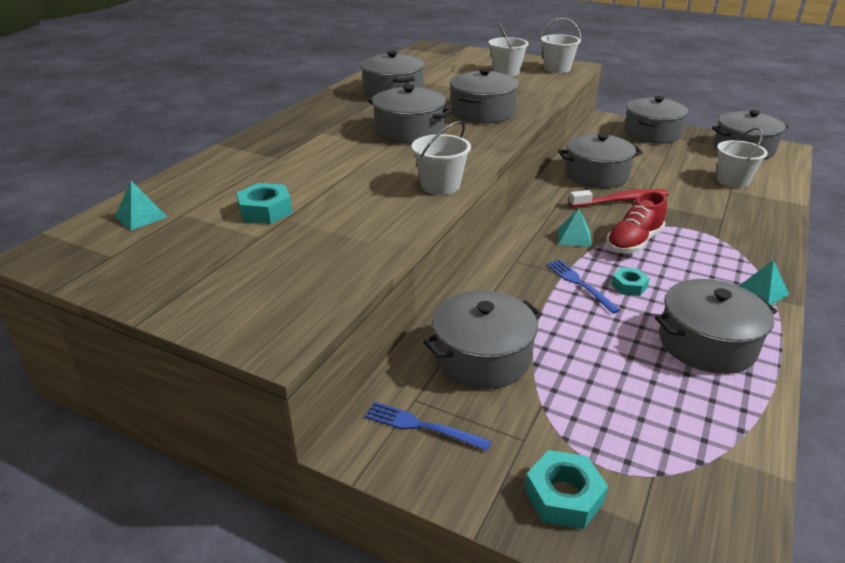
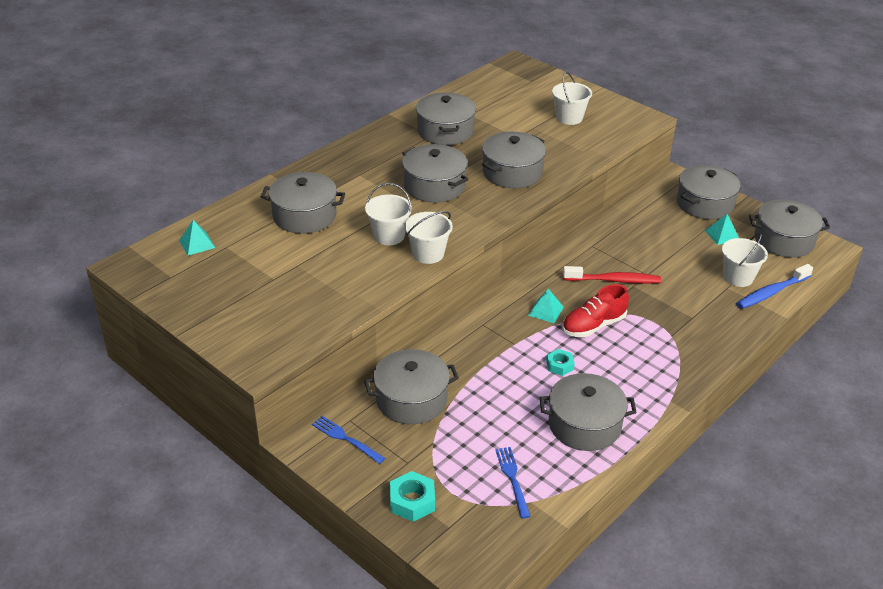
camera: 15 degrees right, 5 degrees up
(265, 211) = (285, 255): turquoise nut -> none
(557, 69) = (624, 120): white bucket -> white bucket (389, 236)
(579, 284) = (521, 355): blue fork -> blue fork (512, 479)
(596, 175) = (611, 247): grey pot -> grey pot (304, 216)
(761, 291) = (665, 392): turquoise pyramid -> turquoise pyramid (722, 235)
(773, 188) = (771, 292): none -> blue toothbrush

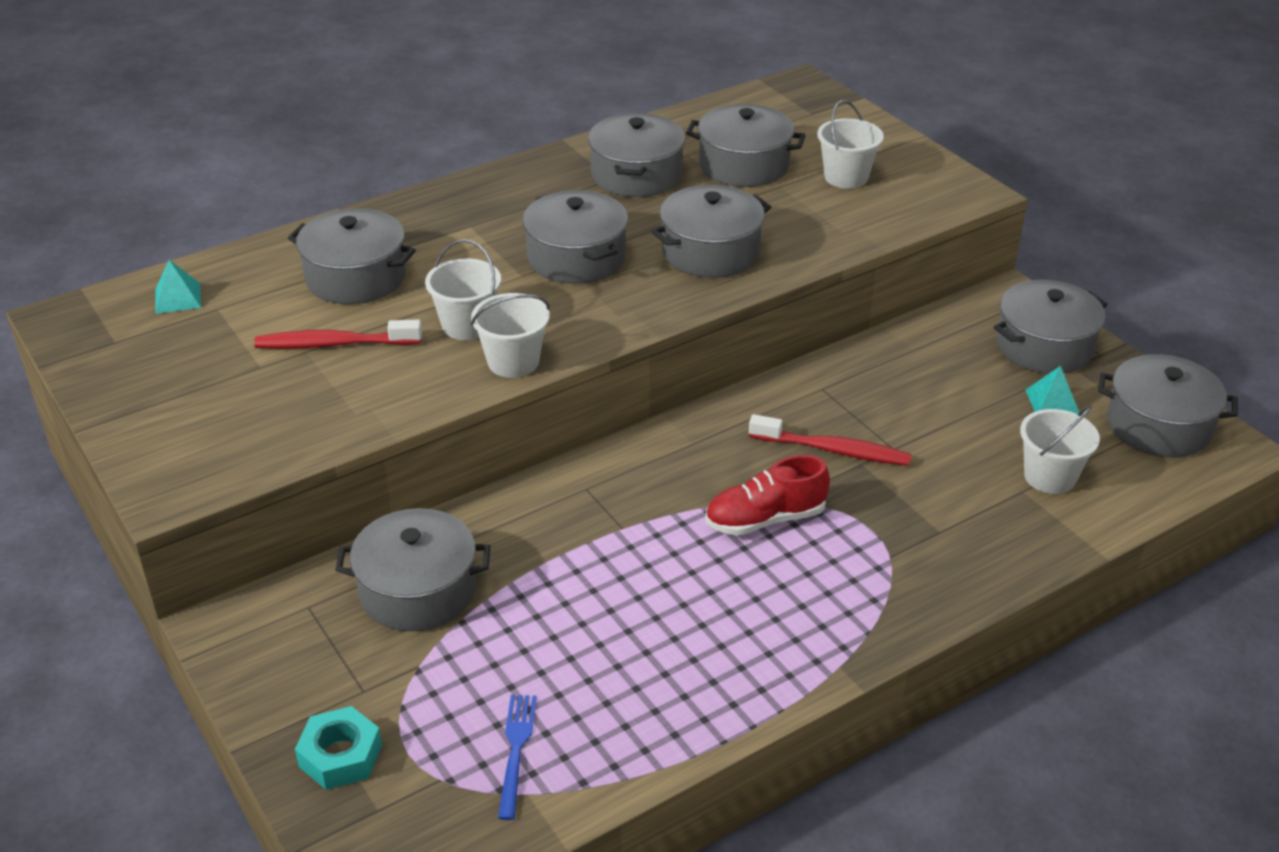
camera: 15 degrees right, 0 degrees up
(313, 258) = (334, 344): none -> red toothbrush
(345, 439) = (287, 635): blue fork -> none
(545, 311) = (697, 483): turquoise pyramid -> none
(559, 365) = (679, 575): turquoise nut -> none
(584, 425) = (675, 681): grey pot -> grey pot (744, 165)
(771, 292) = (1098, 511): blue toothbrush -> none

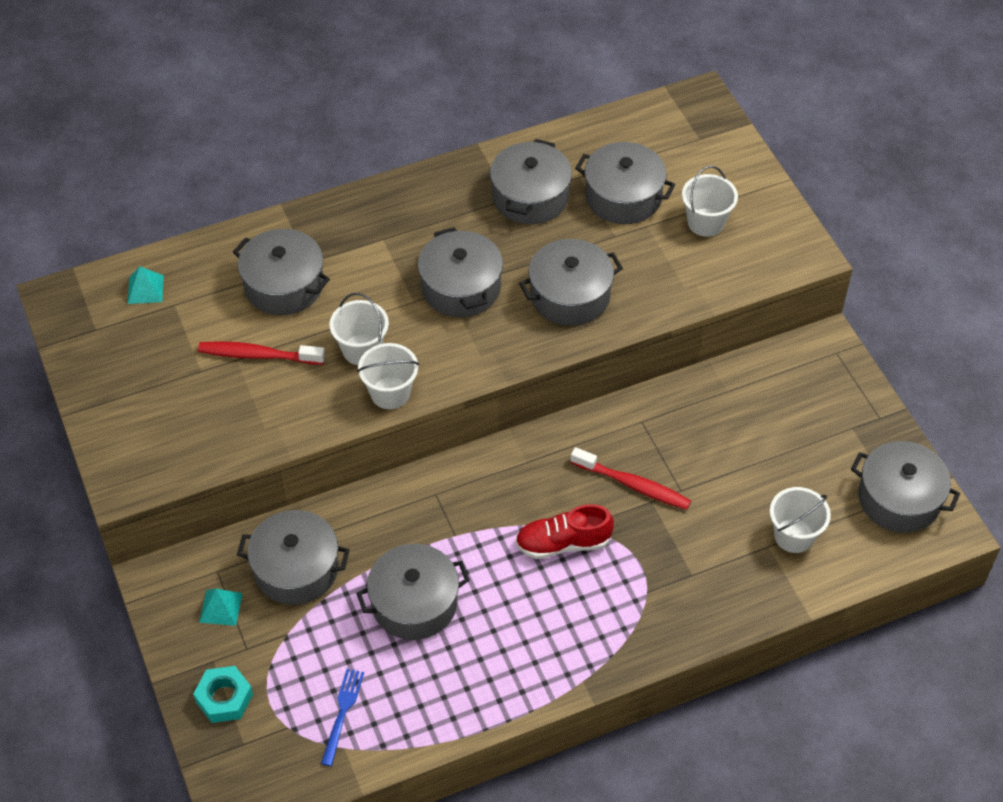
camera: 10 degrees right, 15 degrees up
(1044, 346) = (836, 403): grey pot -> grey pot (414, 603)
(1052, 402) = (822, 462): turquoise pyramid -> turquoise pyramid (220, 607)

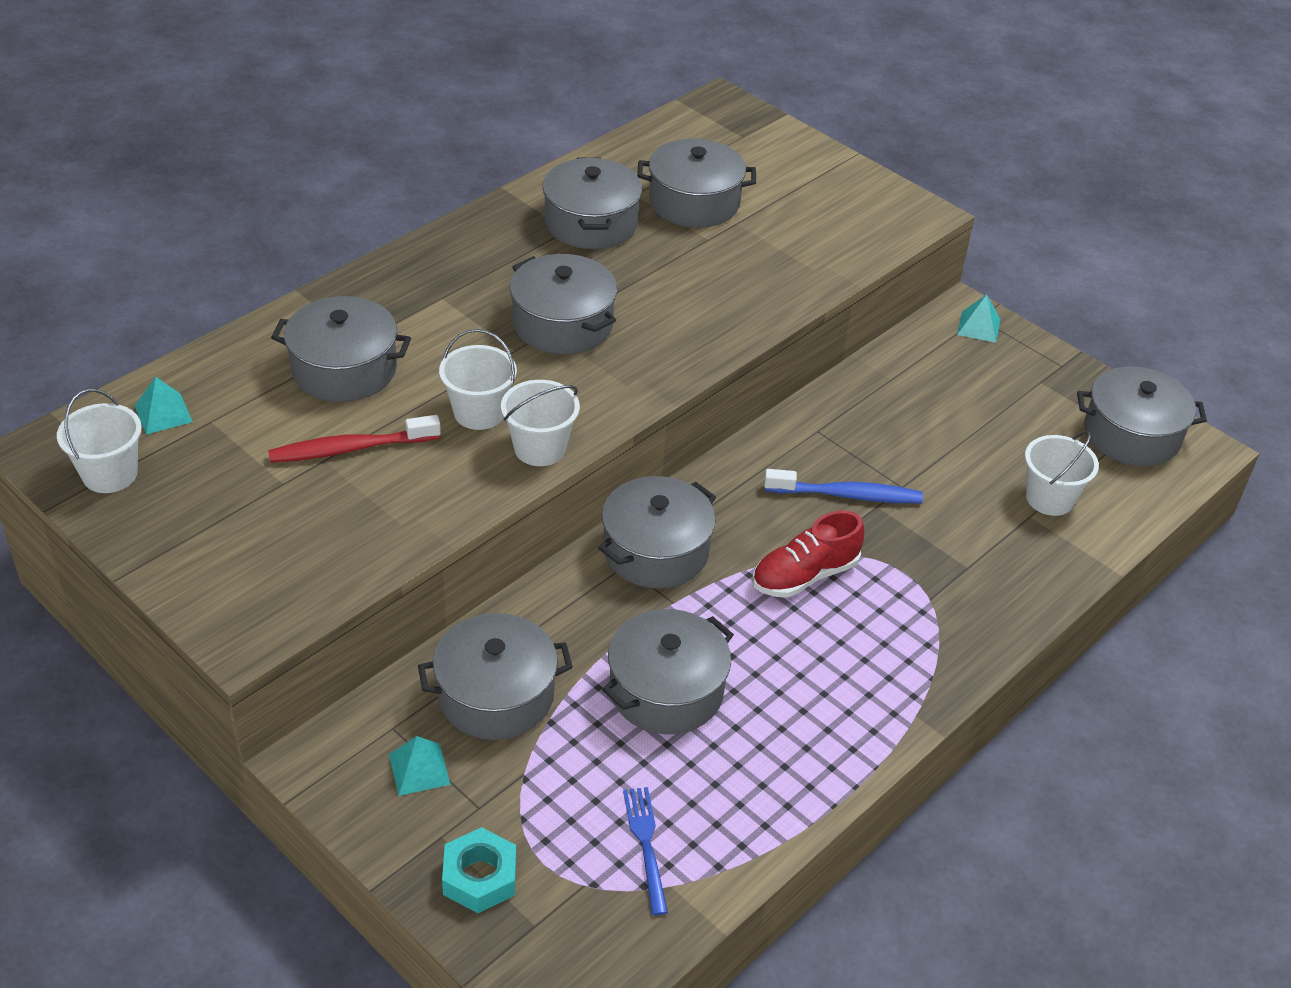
camera: 25 degrees left, 10 degrees down
(570, 295) = (693, 304): grey pot -> grey pot (656, 551)
(633, 485) = (847, 495): red toothbrush -> blue toothbrush
(706, 222) = (797, 207): white bucket -> white bucket (110, 474)
(830, 361) = (978, 327): none -> turquoise pyramid

